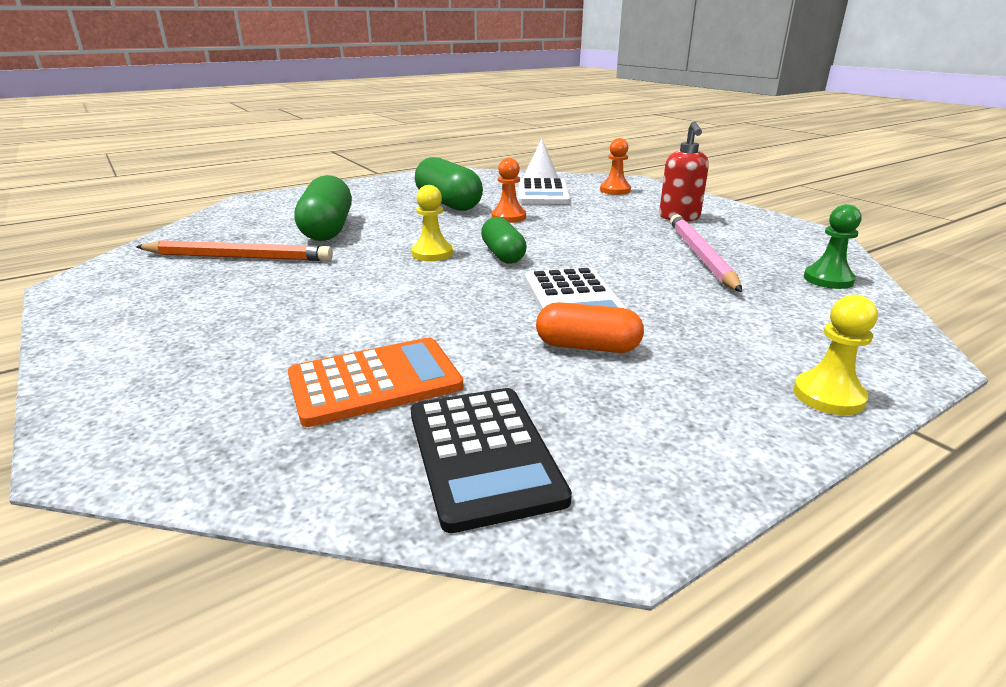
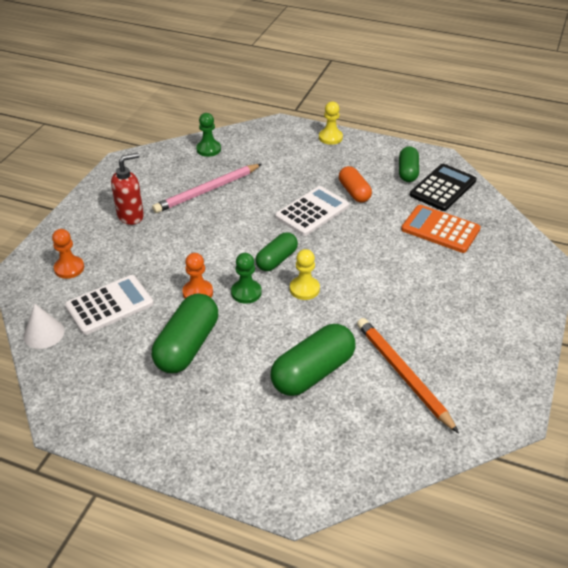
camera: 125 degrees left, 15 degrees up
(475, 232) = (246, 292): none -> green pawn
(596, 436) = (407, 172): none -> green capsule

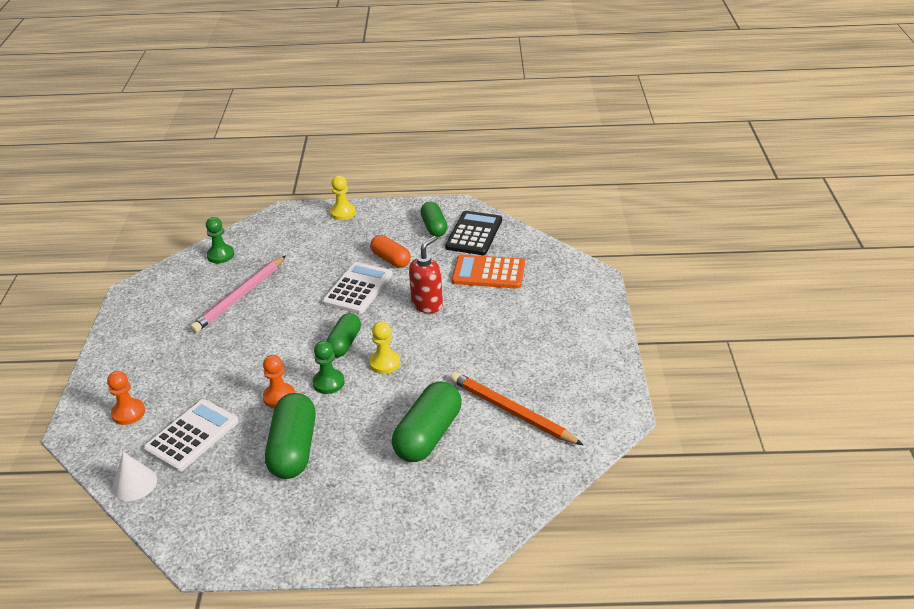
camera: 20 degrees left, 5 degrees down
(131, 216) = (170, 343): red soap dispenser -> red soap dispenser (427, 305)

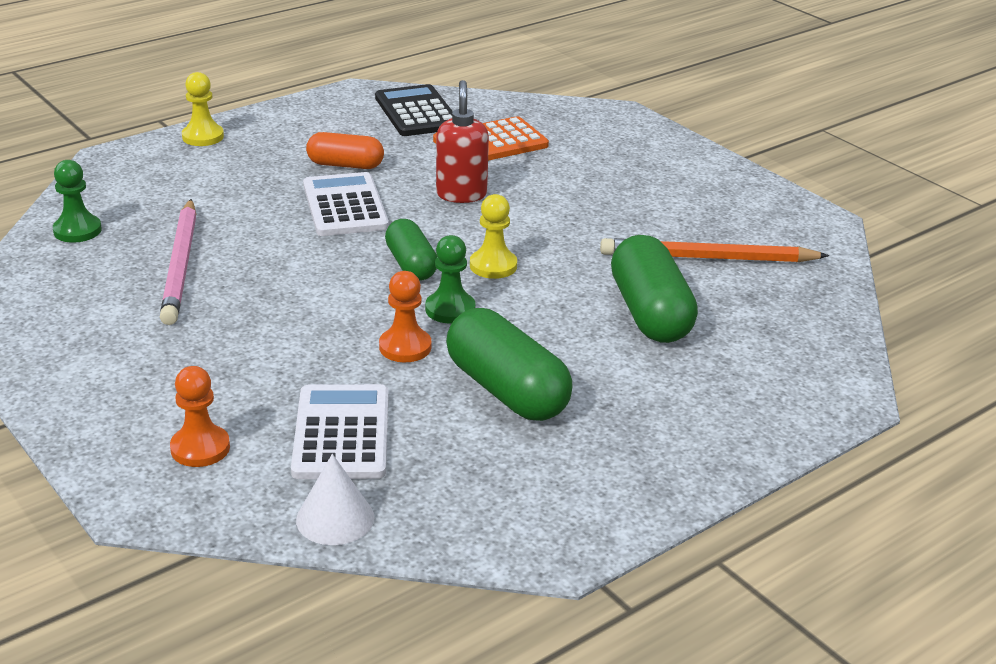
camera: 40 degrees left, 5 degrees down
(434, 227) = (355, 119): green capsule -> none

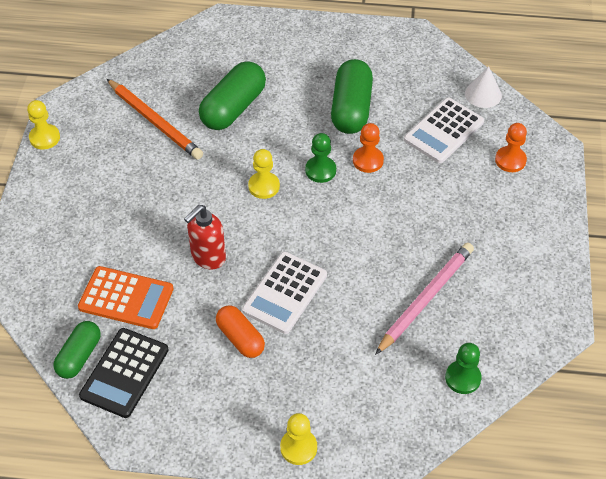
camera: 135 degrees left, 20 degrees up
(411, 265) = (303, 215): green capsule -> green capsule (79, 356)
(781, 194) = (44, 138): none -> yellow pawn

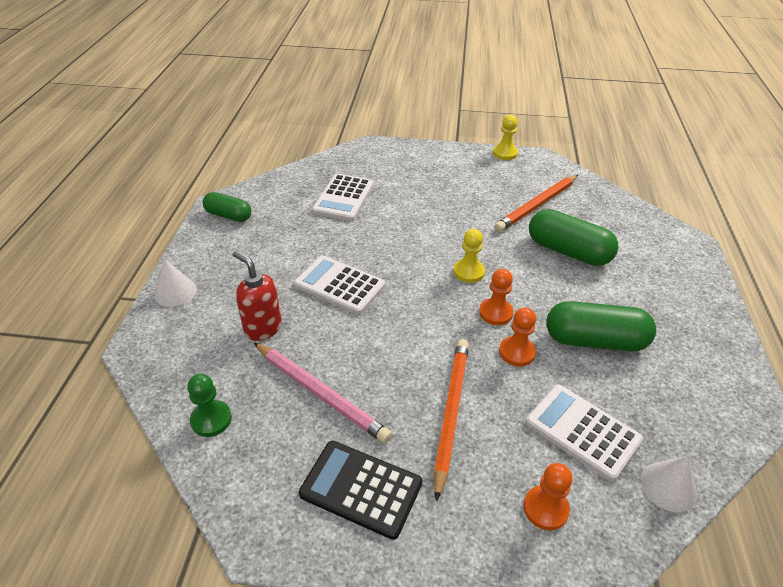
camera: 90 degrees right, 10 degrees down
(79, 356) = (294, 180): green capsule -> green capsule (228, 215)
(124, 373) = (274, 200): black calculator -> black calculator (361, 488)
(126, 298) = (343, 198): orange calculator -> white calculator
(208, 257) = (383, 238): red soap dispenser -> red soap dispenser (262, 328)
(240, 338) = (294, 258): orange capsule -> none
(298, 447) = (175, 292): yellow pawn -> white cone
(320, 170) = (495, 313): green pawn -> orange pawn
(436, 208) = (451, 413): none -> orange pencil

